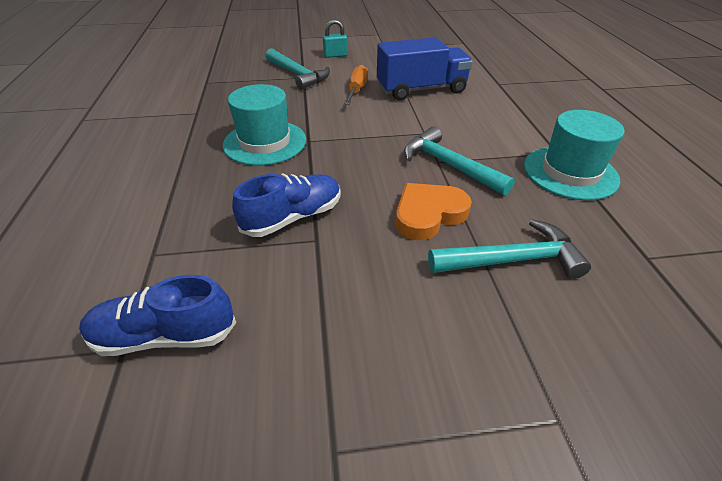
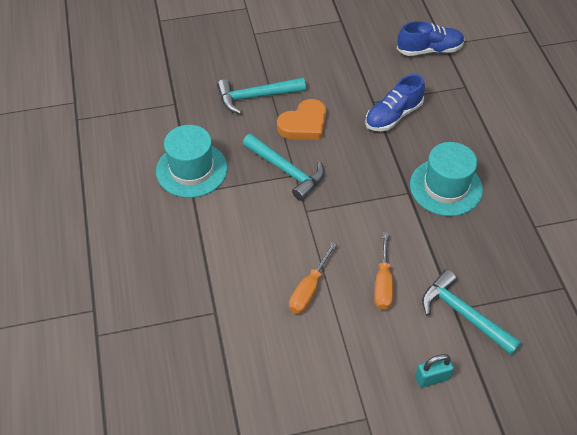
camera: 175 degrees right, 10 degrees up
(421, 90) = (309, 289): blue truck -> orange screwdriver

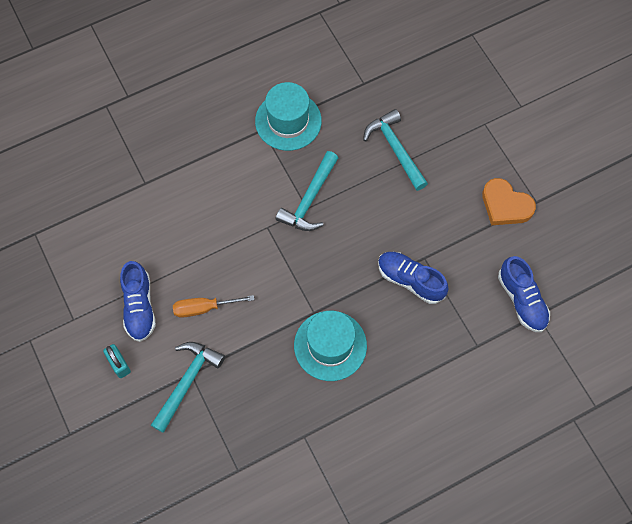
camera: 75 degrees right, 15 degrees up
(304, 124) = (372, 200): orange heart -> orange heart (505, 205)
(309, 289) = (183, 249): orange screwdriver -> none
(367, 345) = (139, 307): none -> blue shoe

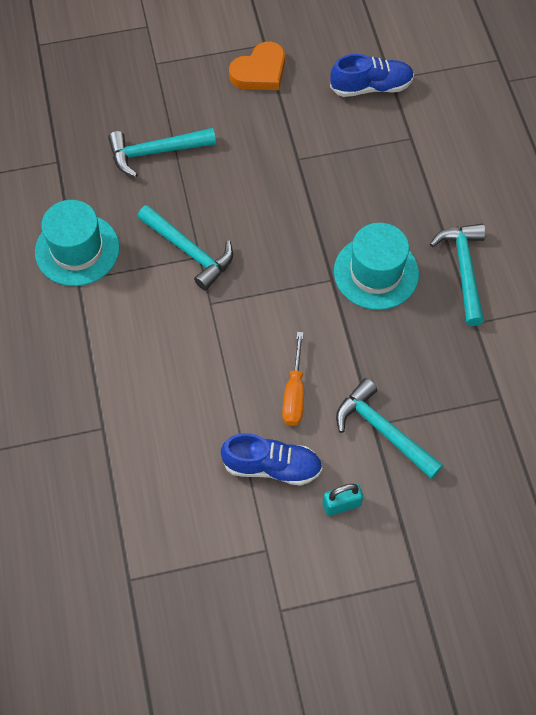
camera: 75 degrees left, 5 degrees down
(353, 417) = (464, 270): none -> turquoise hammer
(410, 280) = (320, 178): blue shoe -> none

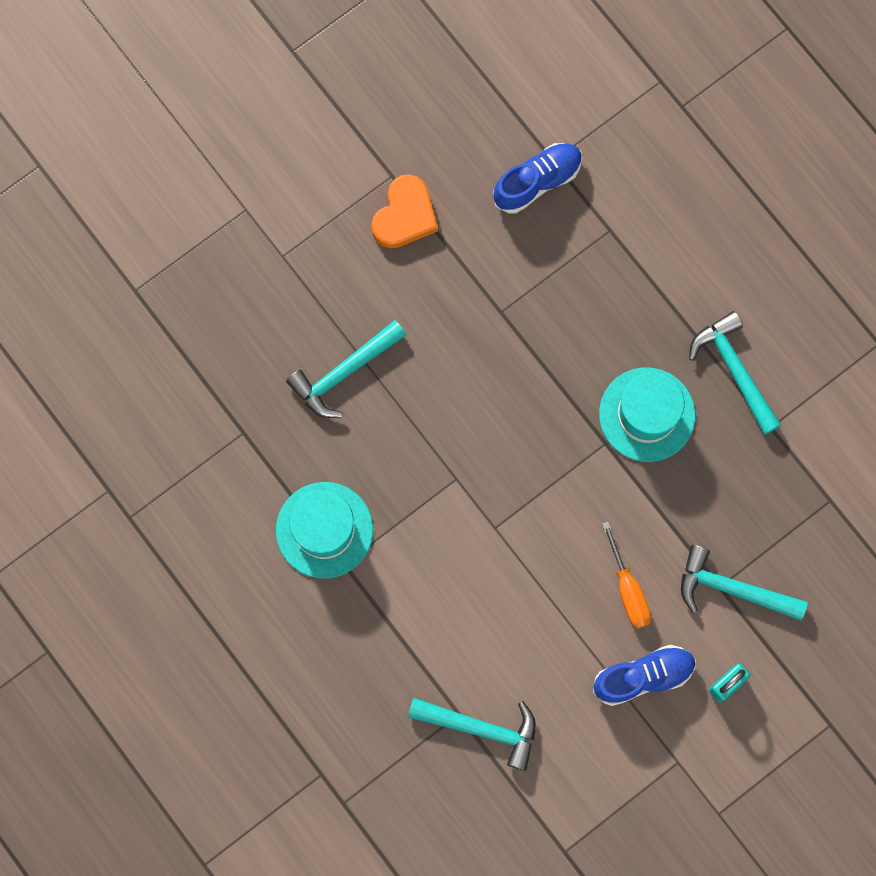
camera: 25 degrees left, 15 degrees up
(189, 251) = (442, 478): turquoise hammer -> turquoise hammer (481, 728)

